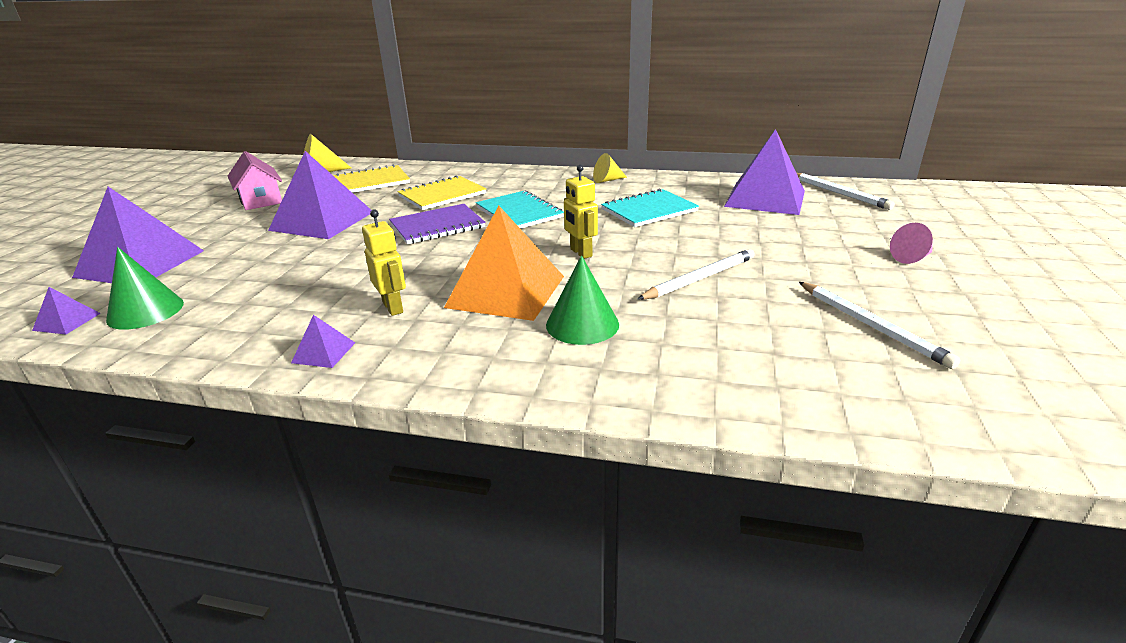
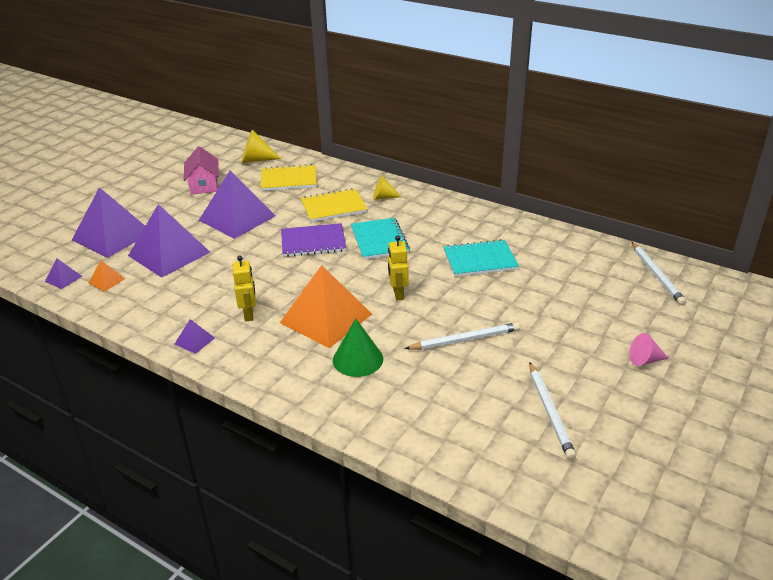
camera: 20 degrees right, 5 degrees up
(145, 311) = (106, 281): green cone -> orange pyramid
(607, 180) = (472, 216): yellow cone -> yellow cone (383, 197)
(765, 198) = (586, 267): purple pyramid -> purple pyramid (169, 253)

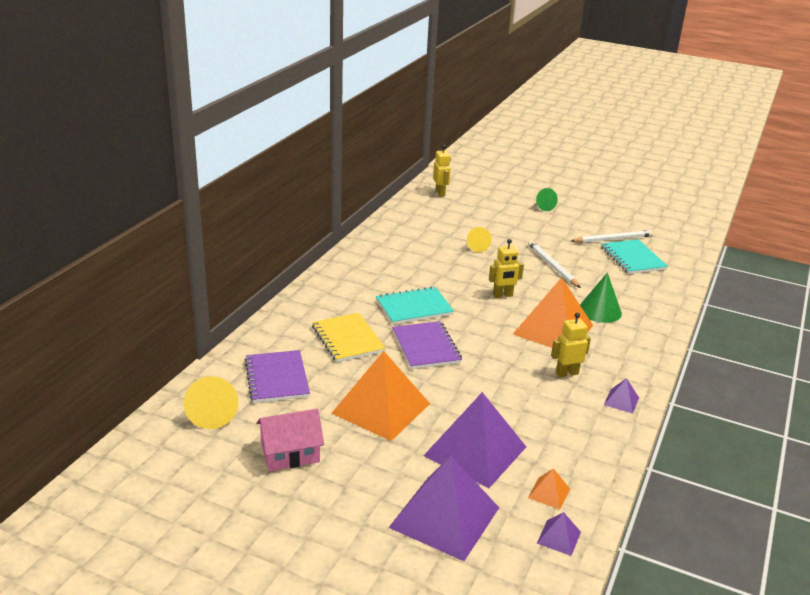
camera: 100 degrees left, 5 degrees down
(237, 218) = (381, 408): purple pyramid -> orange pyramid
(289, 179) = (276, 378): yellow notebook -> purple notebook
(383, 197) = (323, 308): yellow cone -> yellow cone (477, 247)
(480, 260) = (437, 257): turquoise notebook -> turquoise notebook (632, 258)
(645, 360) = (543, 206): pink cone -> green cone
(656, 275) = (440, 193): white pencil -> yellow robot

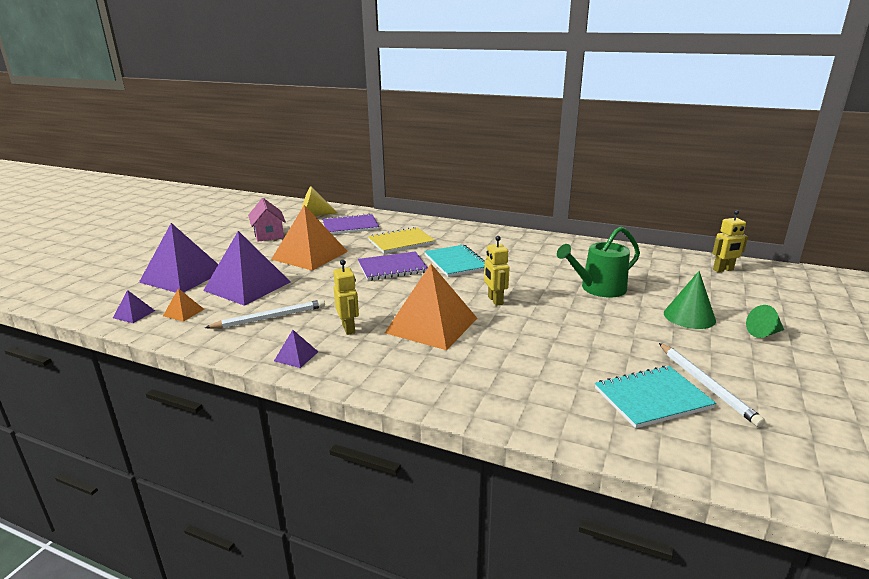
camera: 90 degrees right, 5 degrees down
(477, 247) = (598, 288): yellow cone -> green watering can
(552, 266) = (581, 331): white pencil -> white pencil (270, 318)
(600, 311) = (481, 357): green cone -> green cone (689, 316)

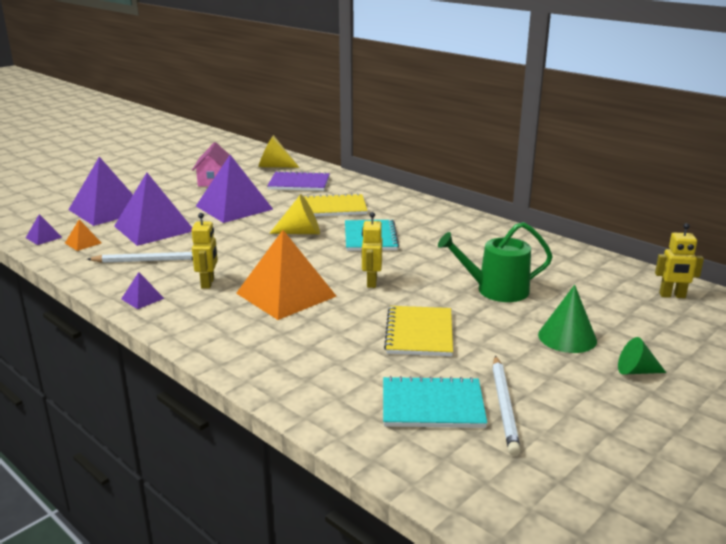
camera: 20 degrees right, 0 degrees up
(310, 255) = (234, 207): orange pyramid -> purple pyramid
(392, 268) = (301, 232): purple notebook -> yellow cone
(577, 336) = (419, 333): none -> yellow notebook

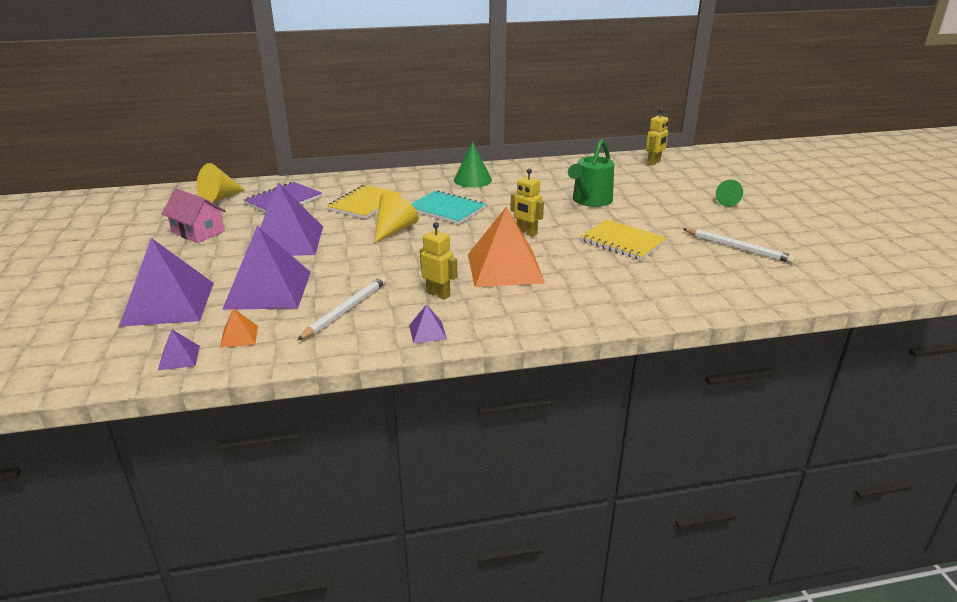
camera: 55 degrees left, 5 degrees up
(432, 405) = (719, 267): turquoise notebook -> none
(567, 337) = (674, 204): green cone -> green cone (472, 180)

